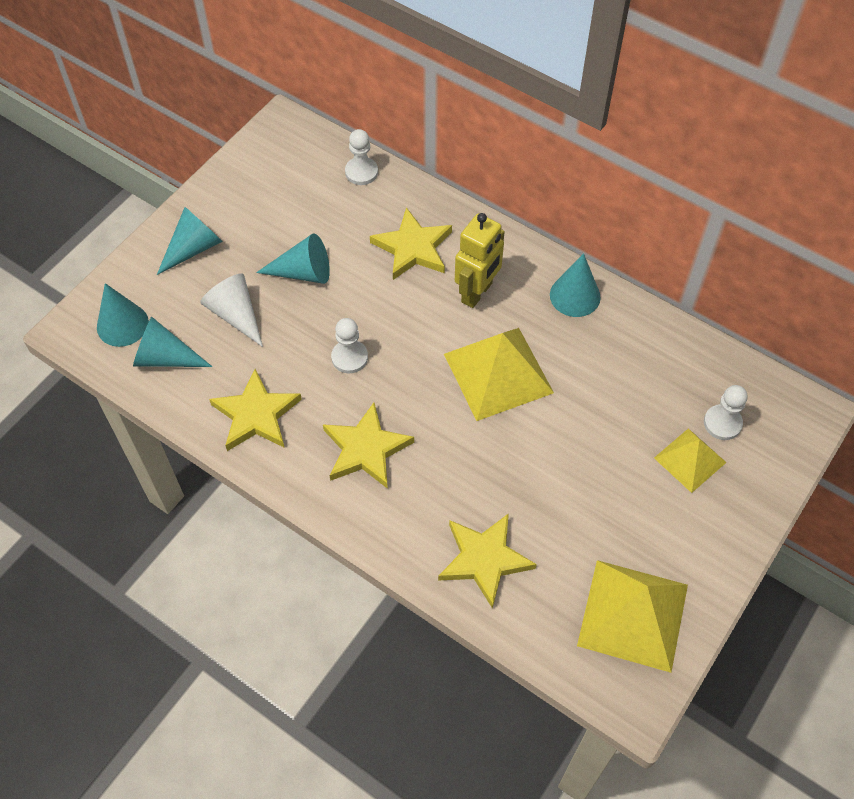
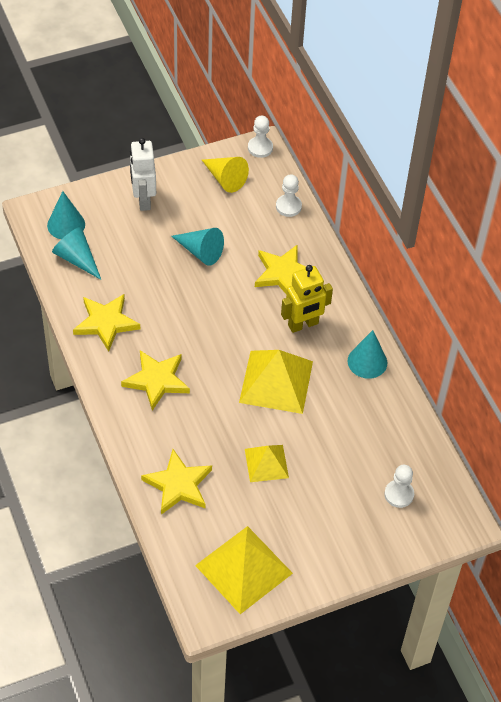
camera: 30 degrees right, 5 degrees down
(194, 248) = (143, 200): turquoise cone -> white robot
(236, 314) = (139, 255): white cone -> none
(269, 177) = (225, 179): none -> yellow cone
(349, 357) = (189, 320): white pawn -> white pawn (260, 148)
(689, 460) = (357, 503): yellow pyramid -> yellow pyramid (266, 463)

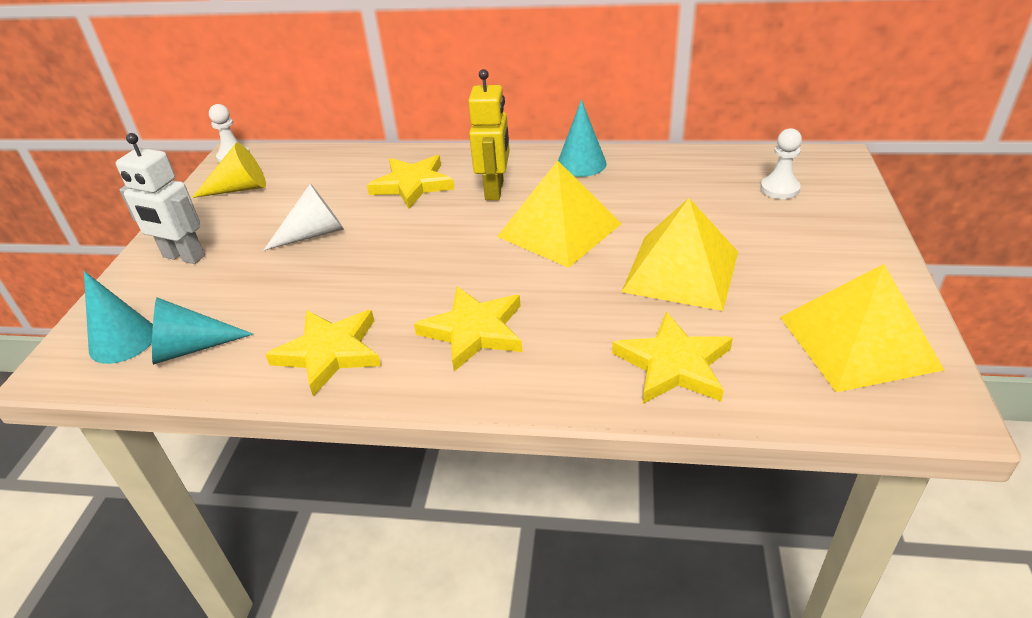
camera: 55 degrees left, 15 degrees down
(200, 252) = (314, 234): turquoise cone -> white cone
(266, 463) = (681, 271): yellow pyramid -> yellow pyramid, size x1.70
(288, 206) = (330, 159): white pawn -> none

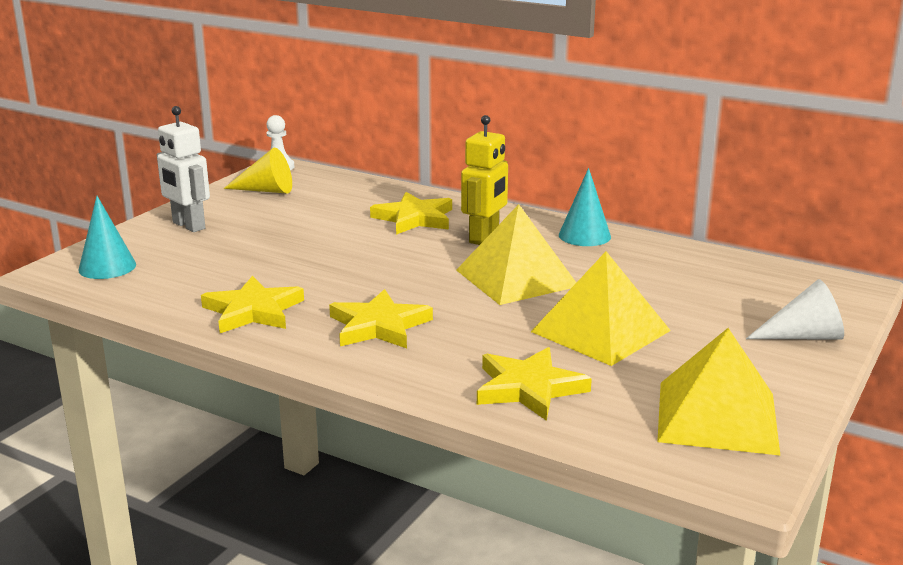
camera: 20 degrees right, 15 degrees down
(191, 348) = (152, 283): turquoise cone -> none
(314, 234) = (302, 234): white cone -> white cone (803, 336)
(779, 189) = (765, 296): white pawn -> none

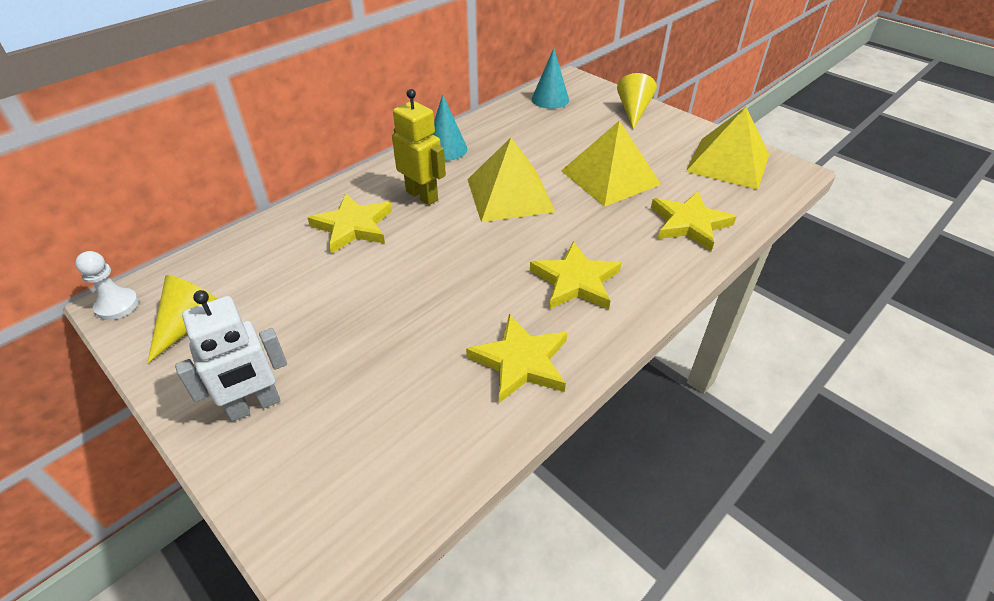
camera: 75 degrees left, 20 degrees up
(107, 267) = (343, 499): turquoise cone -> turquoise cone (550, 99)
(803, 336) = (633, 111): white cone -> yellow cone

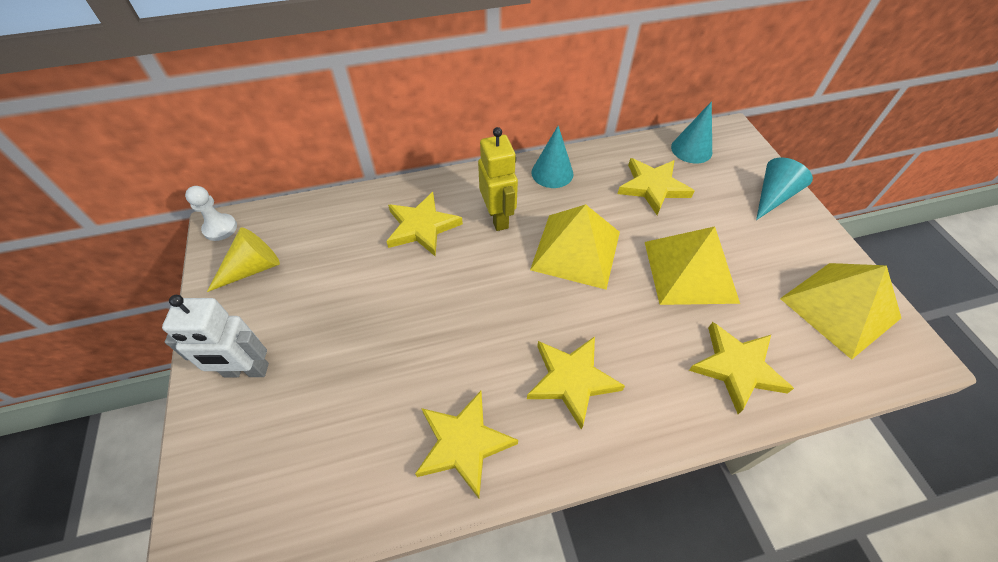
camera: 30 degrees right, 10 degrees up
(539, 133) = (652, 187): none -> yellow star
(633, 111) = (773, 196): yellow cone -> turquoise cone

